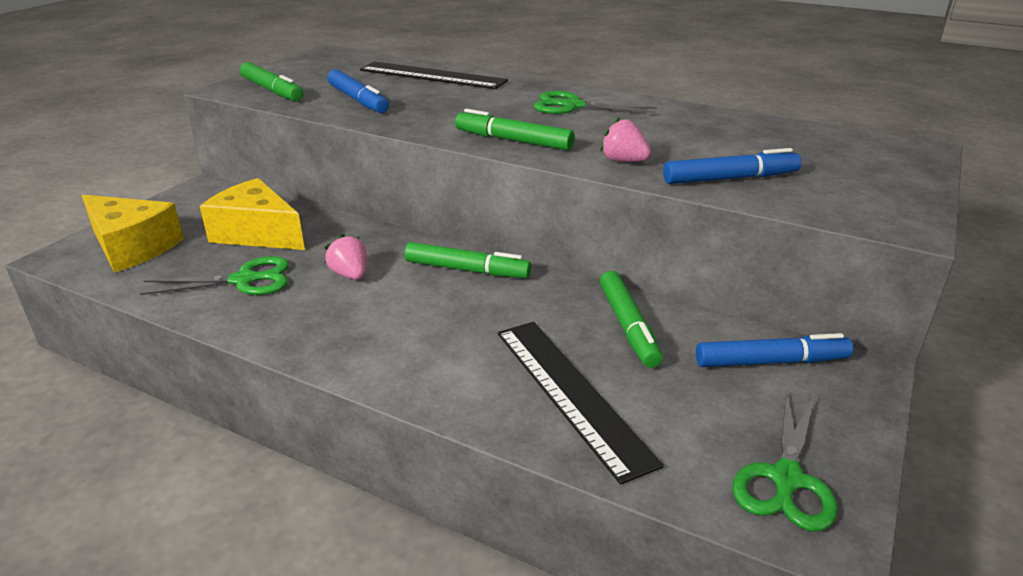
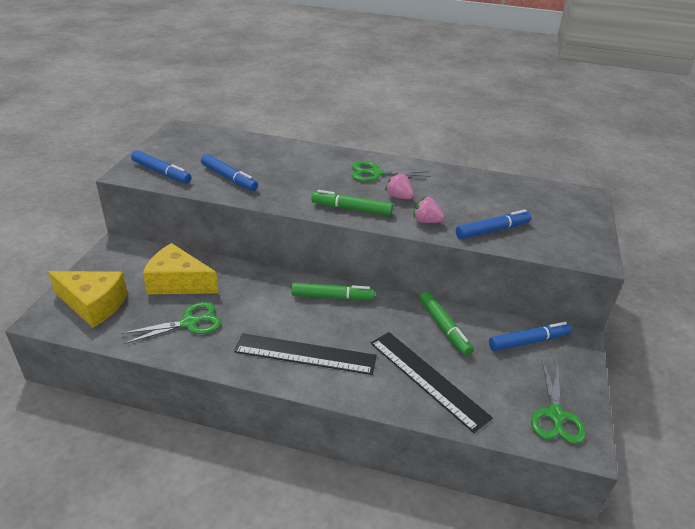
camera: 15 degrees left, 5 degrees up
(272, 90) = (161, 172): green marker -> blue marker
(350, 275) = (259, 310): pink strawberry -> pink strawberry (399, 197)
(432, 75) = (268, 149): black ruler -> black ruler (305, 354)

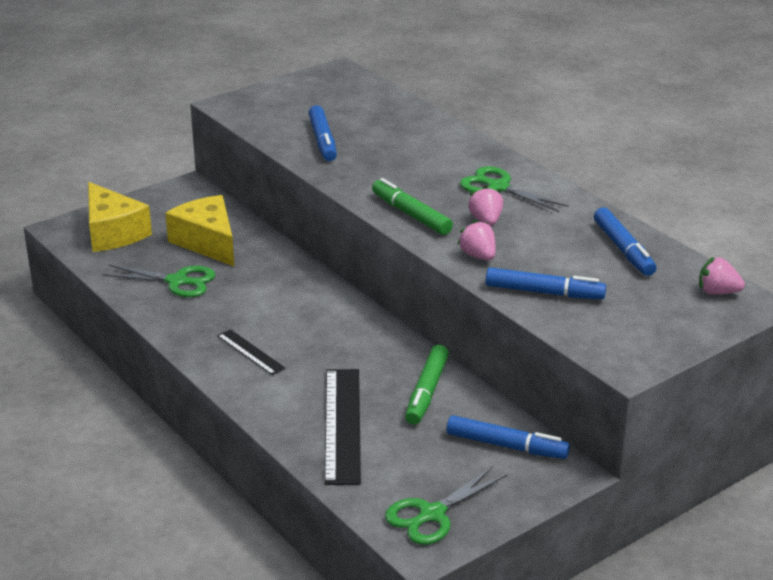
camera: 40 degrees right, 5 degrees down
(161, 172) = (261, 113): blue marker -> blue marker (623, 249)
(305, 354) = (250, 352): black ruler -> black ruler, size x0.53
(332, 297) = (344, 315): green marker -> none
(565, 195) = (717, 292): none -> pink strawberry

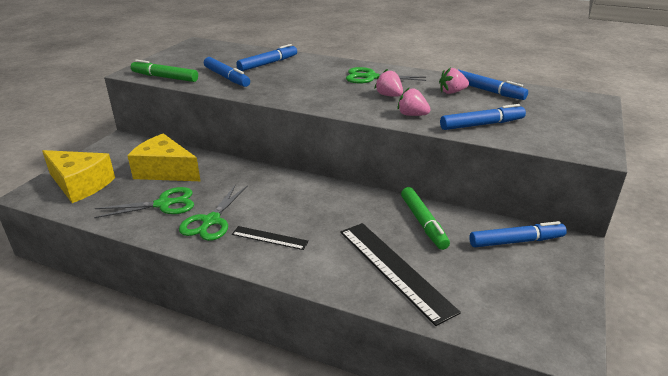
camera: 30 degrees left, 0 degrees up
(393, 130) = (268, 63): none -> blue marker
(411, 214) = (337, 103): green marker -> green marker (165, 77)
(432, 514) = (536, 315): green scissors -> green scissors (211, 221)
(717, 292) = (569, 99): pink strawberry -> pink strawberry (452, 92)

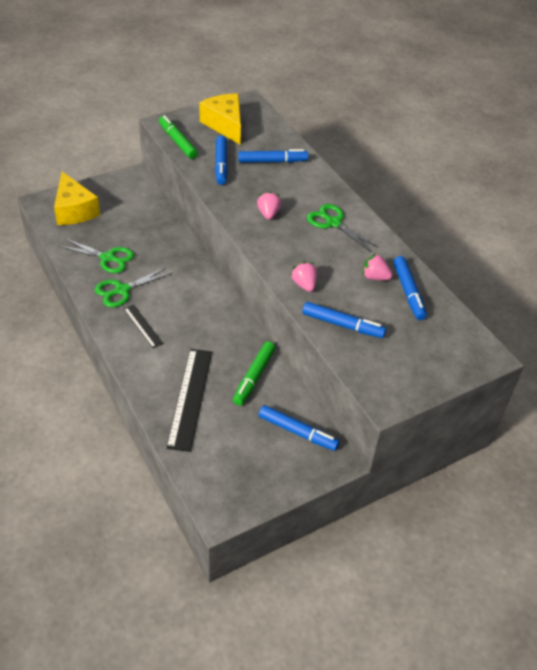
camera: 35 degrees right, 15 degrees up
(165, 171) = (135, 226): yellow cheese -> yellow cheese (225, 125)
(389, 95) = (317, 253): pink strawberry -> pink strawberry (268, 214)

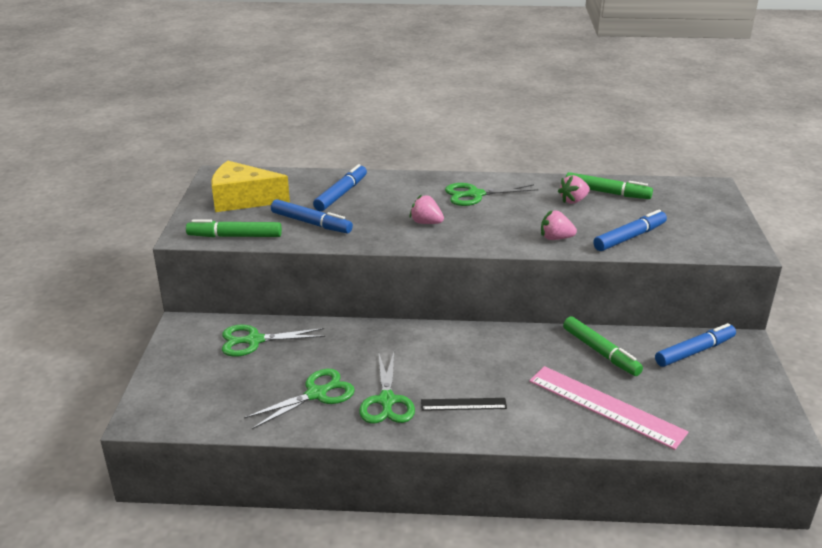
camera: 55 degrees left, 15 degrees down
(74, 210) = (193, 393): yellow cheese -> none
(140, 210) = (254, 340): none -> green scissors
(190, 398) = (605, 406): black ruler -> pink ruler
(408, 292) = (607, 192): blue marker -> green marker

